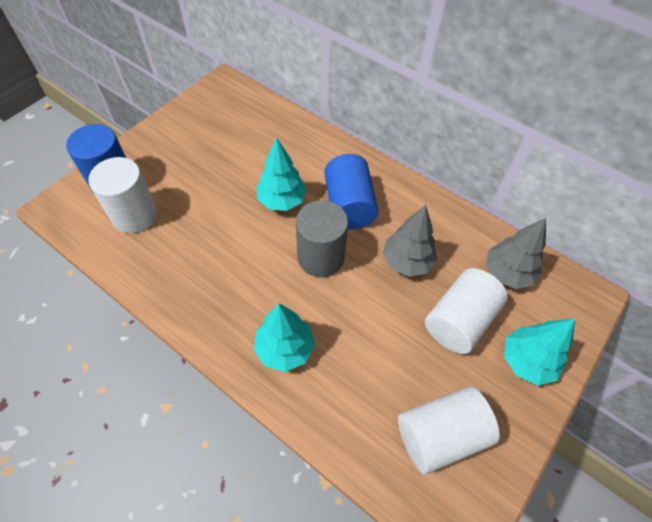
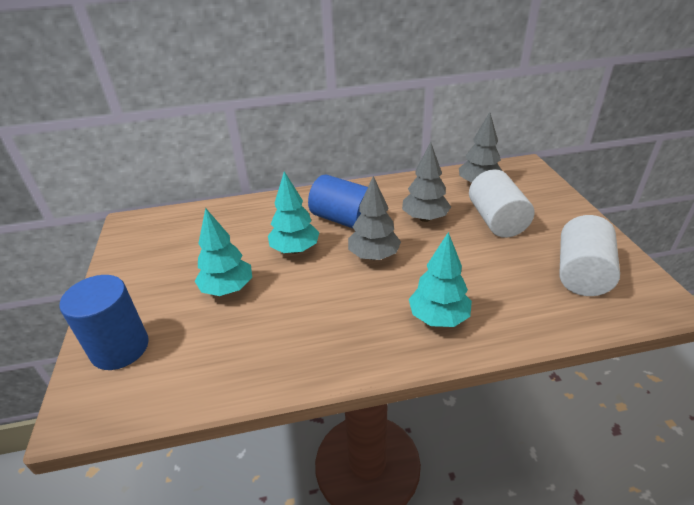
camera: 45 degrees left, 20 degrees down
(135, 215) = (182, 350): white cylinder -> none
(321, 257) = (374, 256): grey cylinder -> grey tree
(527, 361) = (552, 210): turquoise tree -> turquoise tree (227, 289)

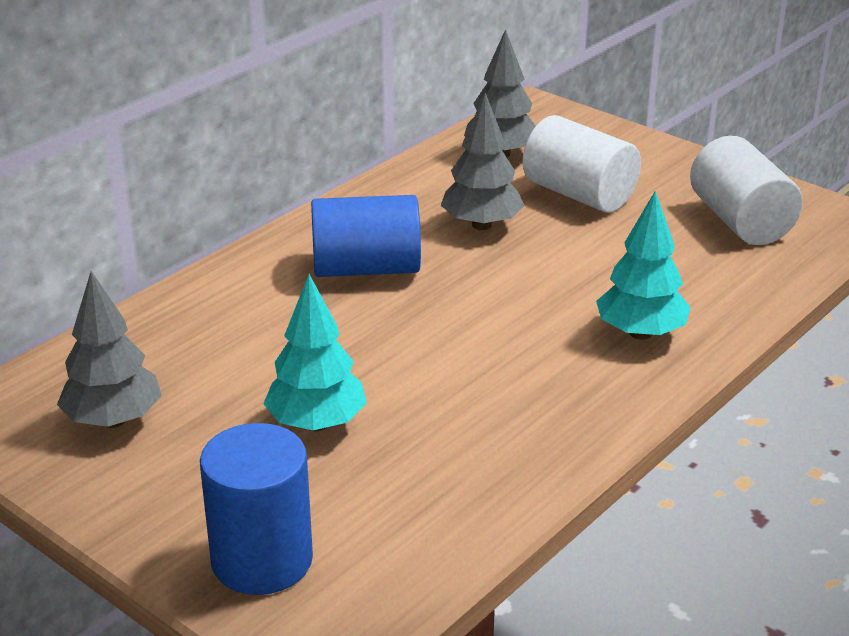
camera: 40 degrees left, 5 degrees down
(295, 249) = (346, 335): turquoise tree -> none
(374, 256) = (472, 298): grey tree -> grey tree (113, 420)

